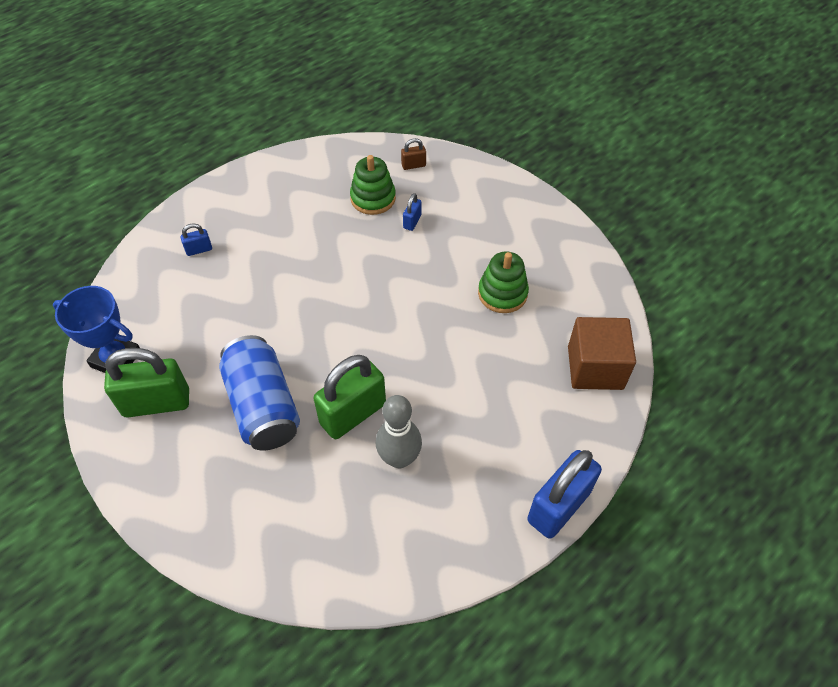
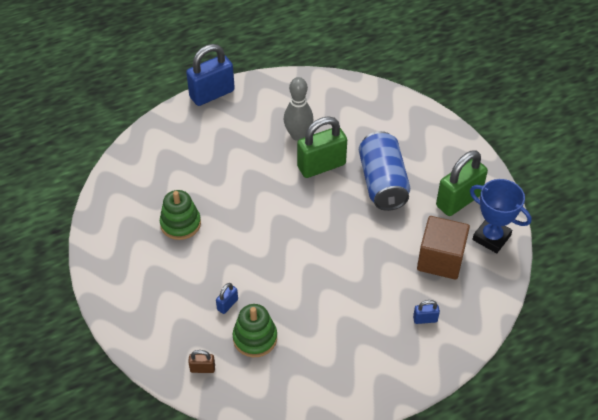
camera: 165 degrees left, 5 degrees down
(156, 402) = (458, 200): green padlock -> green padlock turned 45 degrees counterclockwise
(595, 367) = (143, 159): brown cube -> brown cube (440, 259)

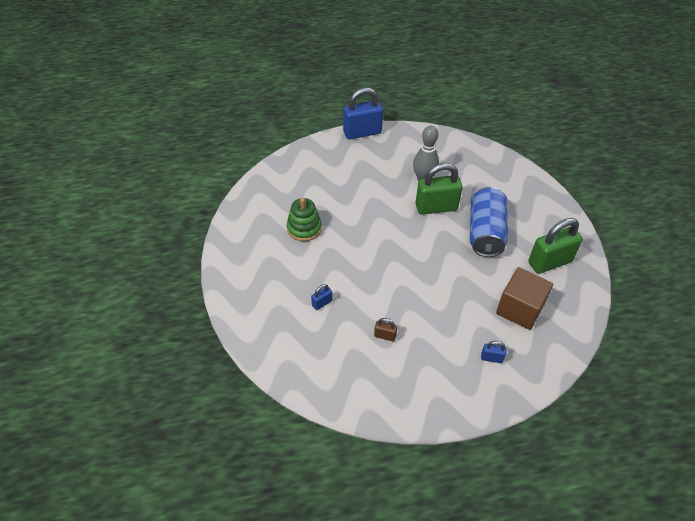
camera: 15 degrees right, 0 degrees up
(202, 368) = (284, 352): brown padlock -> brown padlock (385, 336)
(255, 338) = (336, 337): green stacking toy -> none
(491, 237) = (572, 301): blue trophy -> none

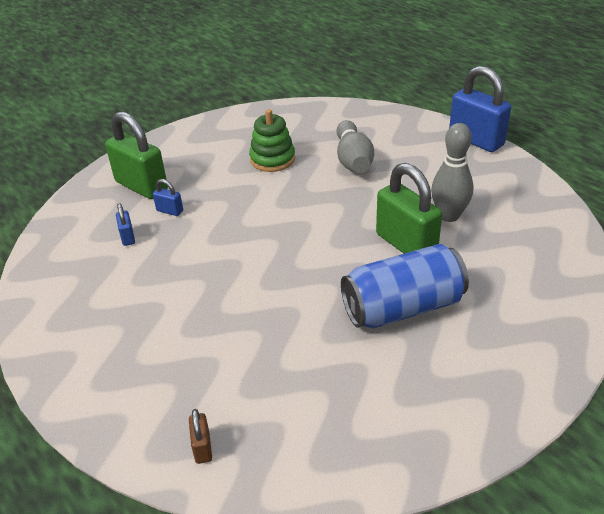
camera: 65 degrees right, 10 degrees down
(338, 191) = (353, 160): none -> grey bowling pin
(385, 336) = (149, 275): brown padlock -> brown padlock (202, 447)
(491, 358) = (166, 389): blue padlock -> blue padlock (127, 237)
(520, 309) = (278, 393): brown cube -> none
(550, 262) = (405, 402): green padlock -> green padlock (141, 186)

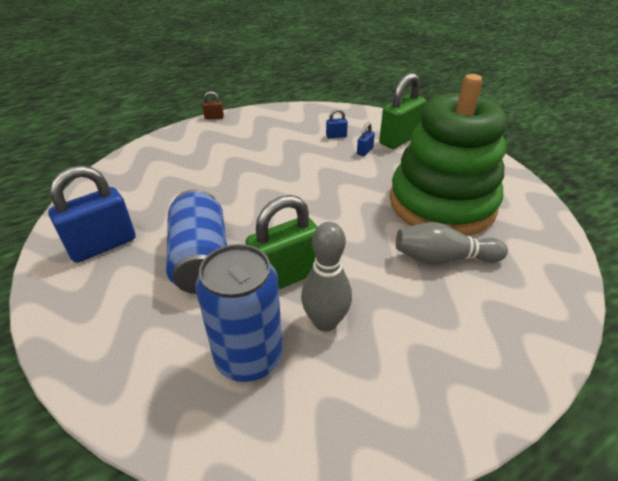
camera: 95 degrees right, 0 degrees up
(202, 447) = (136, 162): brown padlock -> brown padlock (214, 117)
(272, 159) = (441, 203): green stacking toy -> green stacking toy, size x2.28
(476, 140) = (507, 398): blue padlock -> blue padlock (103, 245)
(502, 251) = (249, 357): none -> blue can

